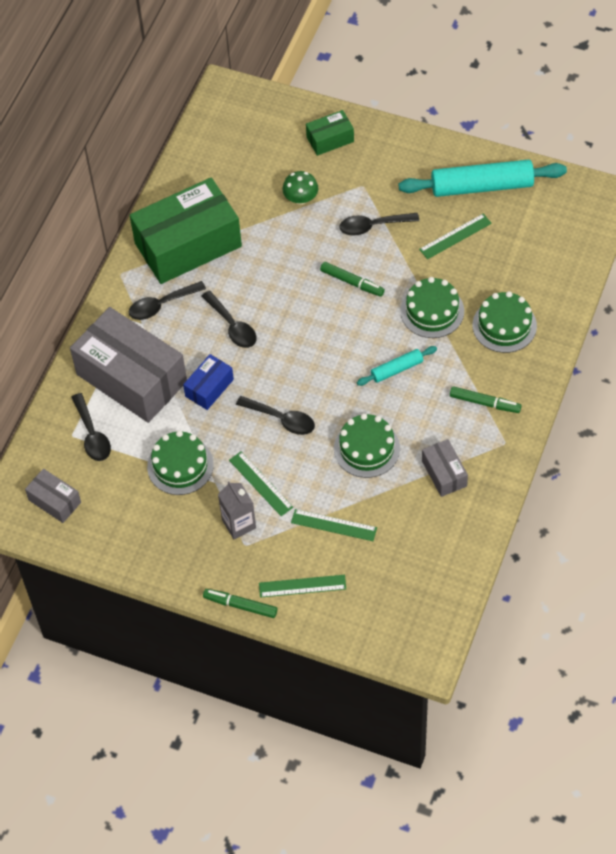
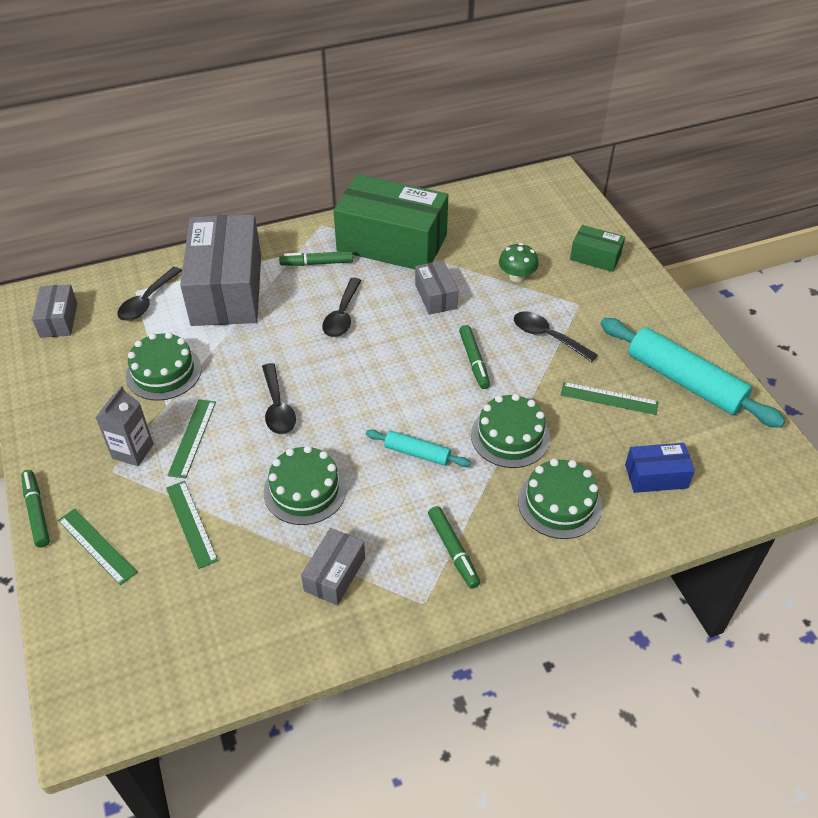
camera: 45 degrees right, 10 degrees down
(161, 305) = (317, 263): black spoon -> green marker
(209, 388) = (264, 340): blue box -> blue box (656, 476)
(271, 259) = (436, 296): none -> grey box

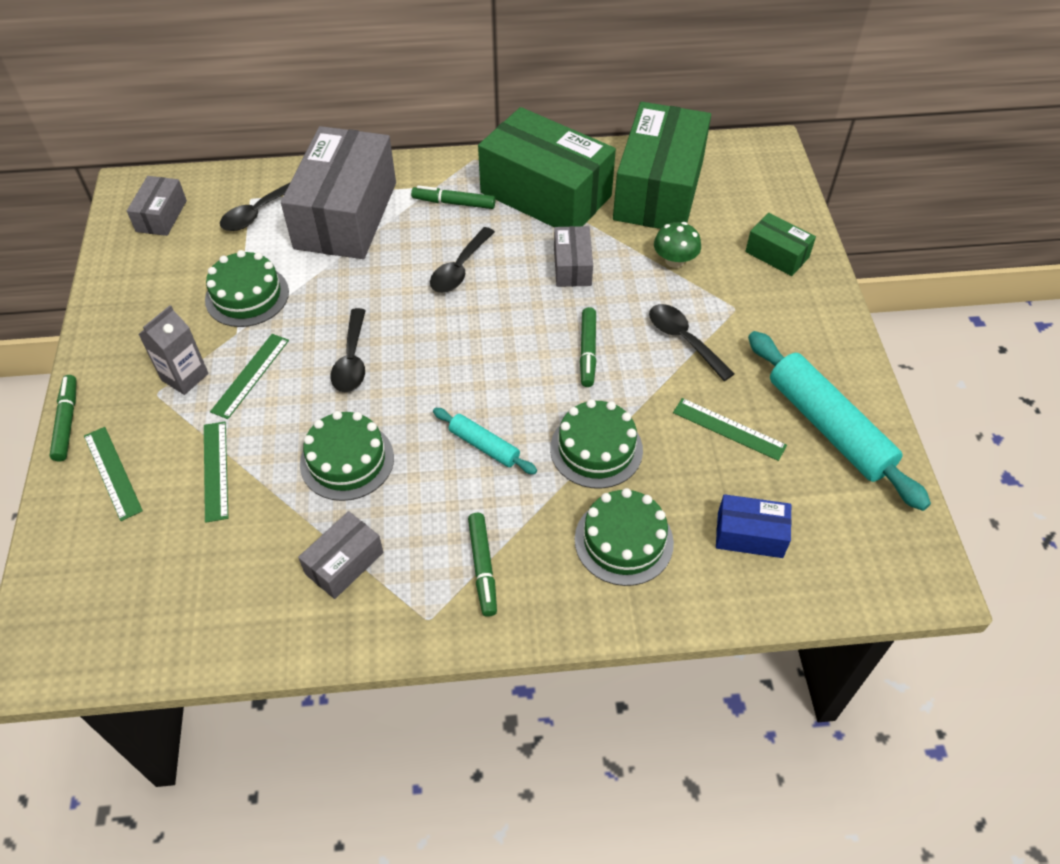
camera: 15 degrees right, 5 degrees up
(483, 223) = (659, 190): none -> green box

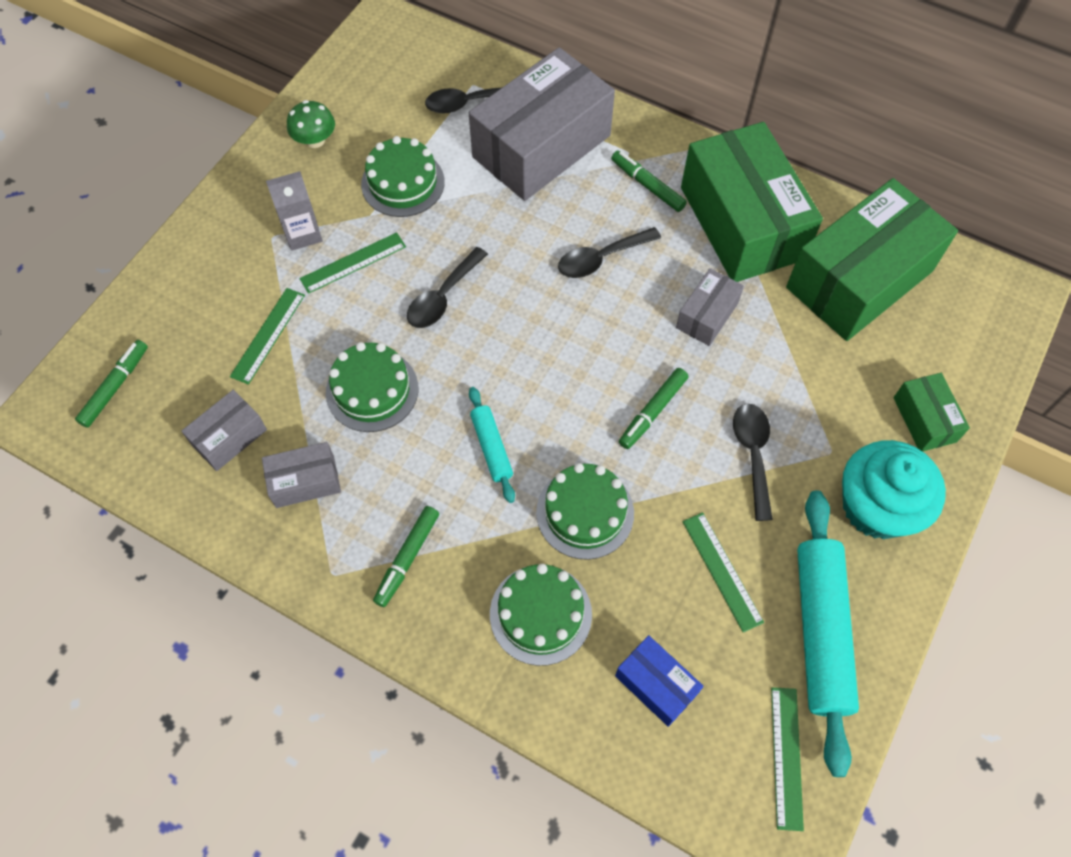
camera: 35 degrees right, 10 degrees up
(67, 422) = (192, 223): green marker -> green marker (115, 387)
(112, 472) = (194, 289): green ruler -> green ruler (786, 757)
(161, 216) = (388, 63): grey box -> grey box (229, 437)
(674, 260) = (812, 366): green mushroom -> green mushroom (315, 140)
(794, 326) = (876, 507): none -> turquoise cupcake

